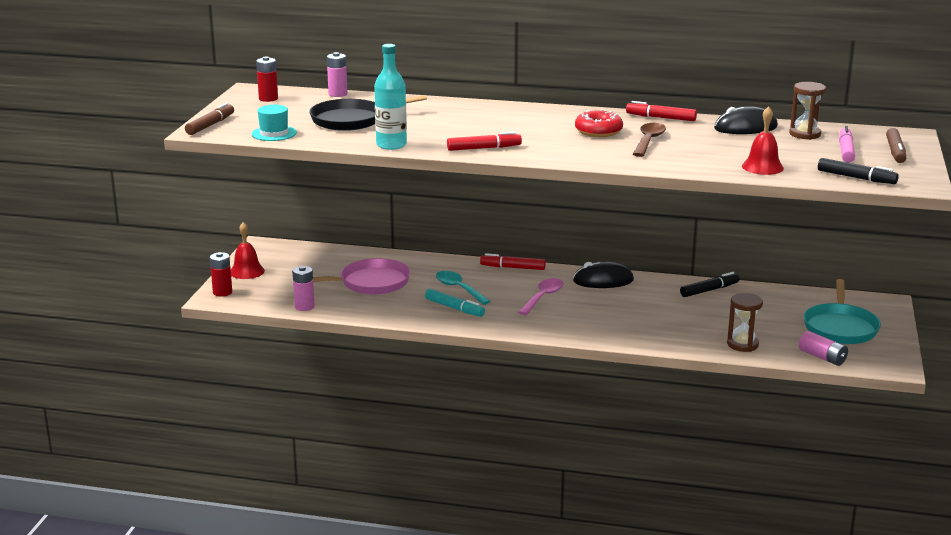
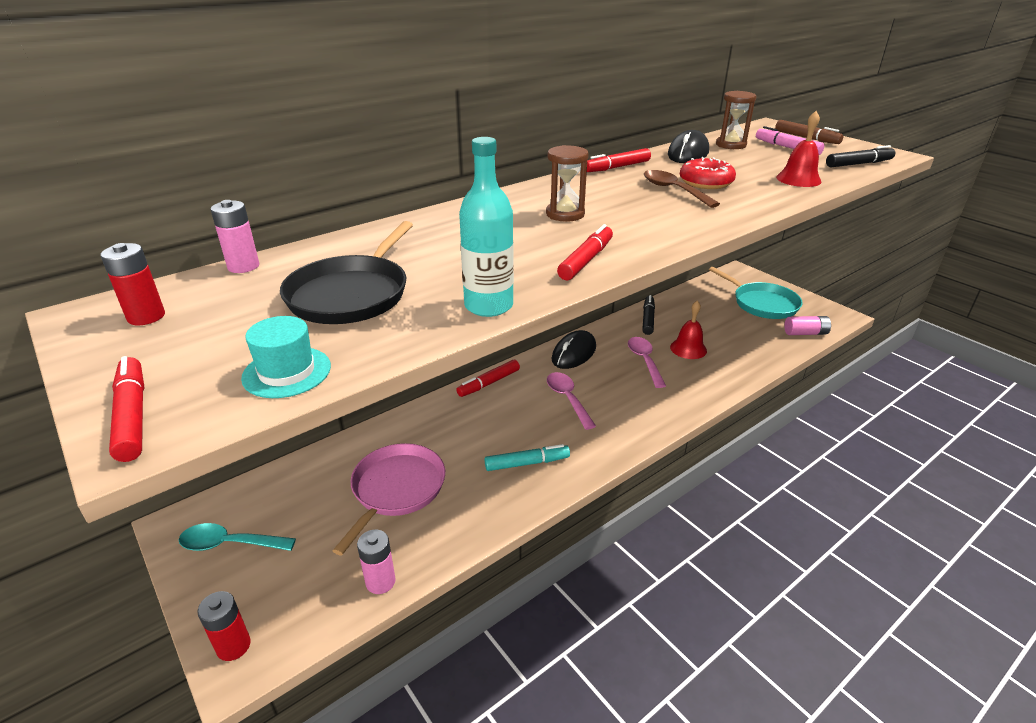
camera: 50 degrees left, 10 degrees up
(210, 125) = (132, 416): brown marker -> red marker
(247, 271) = (216, 582): red bell -> red bell (688, 349)
(458, 289) = (489, 437): turquoise spoon -> turquoise spoon (229, 544)
(598, 131) = (616, 197): red donut -> red donut (705, 182)
(643, 307) = (644, 361): none -> pink spoon
(742, 344) = (756, 353): brown hourglass -> brown hourglass (565, 214)

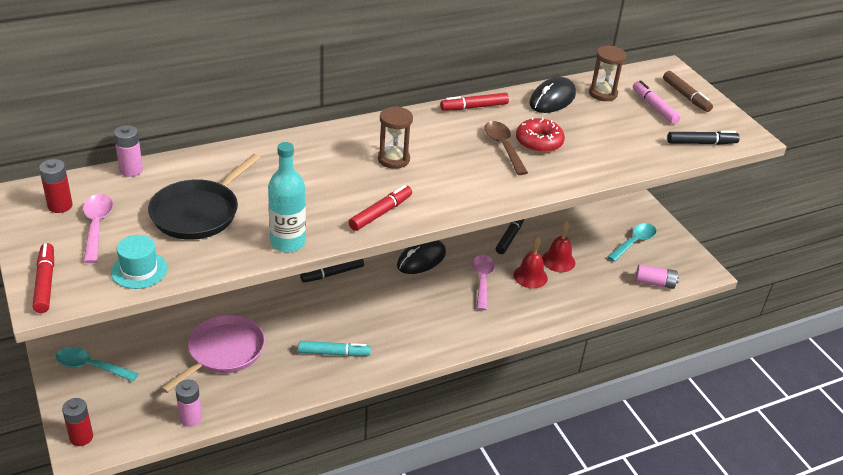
camera: 10 degrees right, 5 degrees up
(489, 383) = (332, 274): red marker -> black marker
(567, 399) = (394, 303): pink spoon -> pink spoon (96, 226)
(762, 304) = (634, 242): turquoise pan -> turquoise spoon
(798, 179) = (626, 153): red bell -> red bell (558, 261)

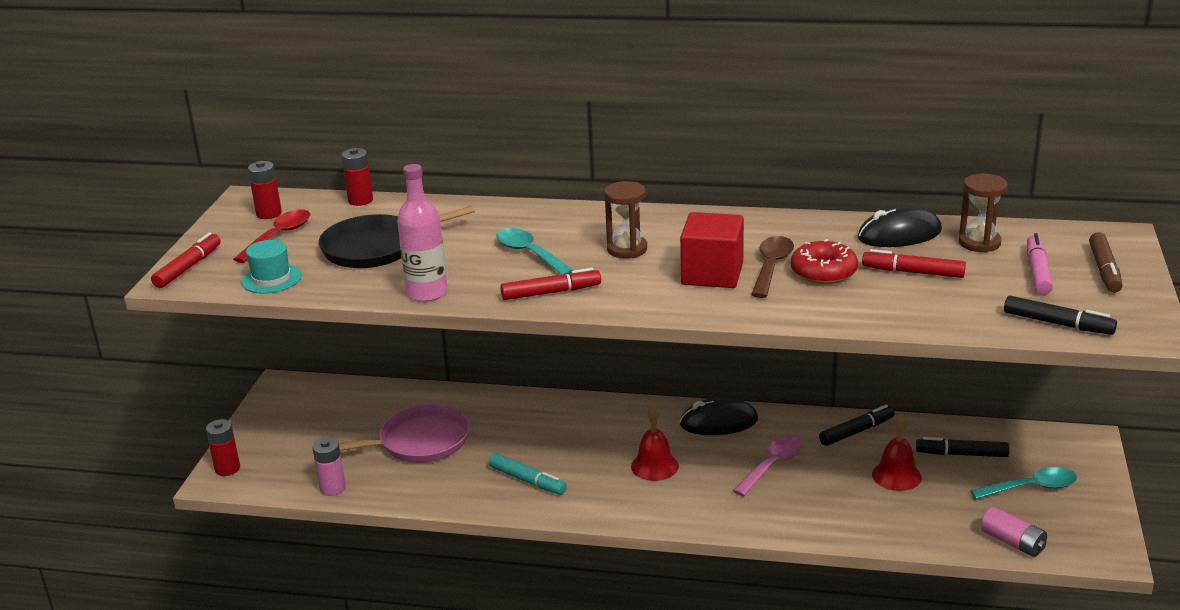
camera: 40 degrees right, 10 degrees down
(90, 366) = (292, 414): turquoise spoon -> turquoise spoon (529, 254)
(96, 226) = (279, 236): pink spoon -> red spoon
(131, 170) = (360, 200): pink battery -> red battery
(288, 242) = (427, 293): turquoise bottle -> pink bottle
(332, 274) = (602, 406): black marker -> black marker (961, 454)
(472, 164) = (712, 274): none -> red cube
(474, 107) = (785, 222): red marker -> red marker (913, 272)
(530, 276) = (839, 480): red bell -> red bell (654, 466)

